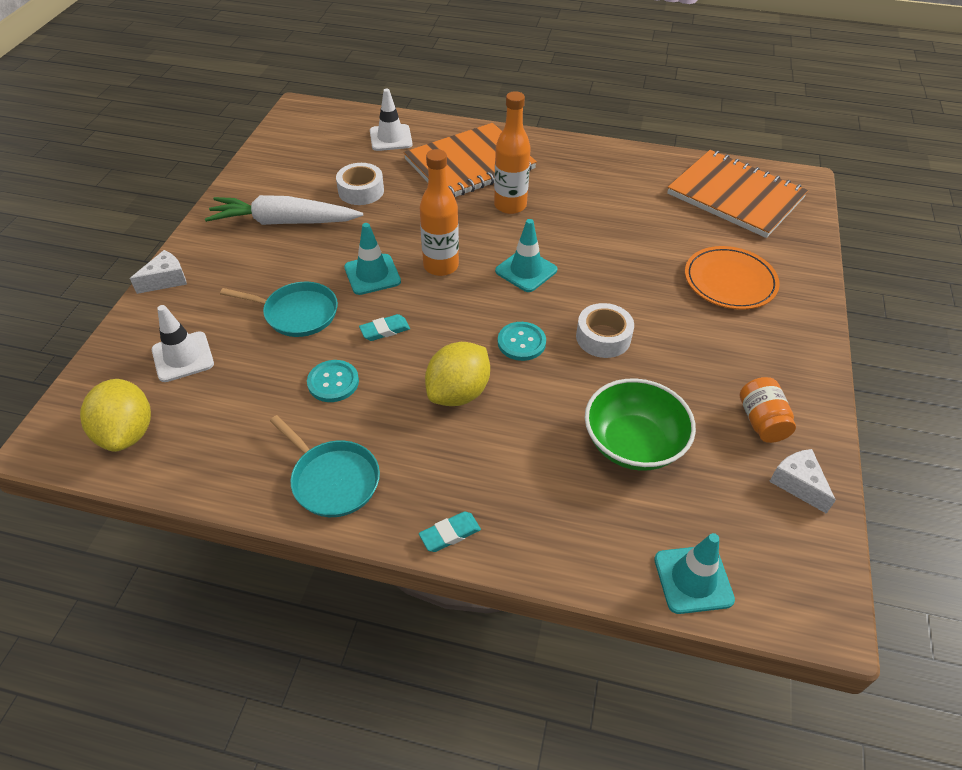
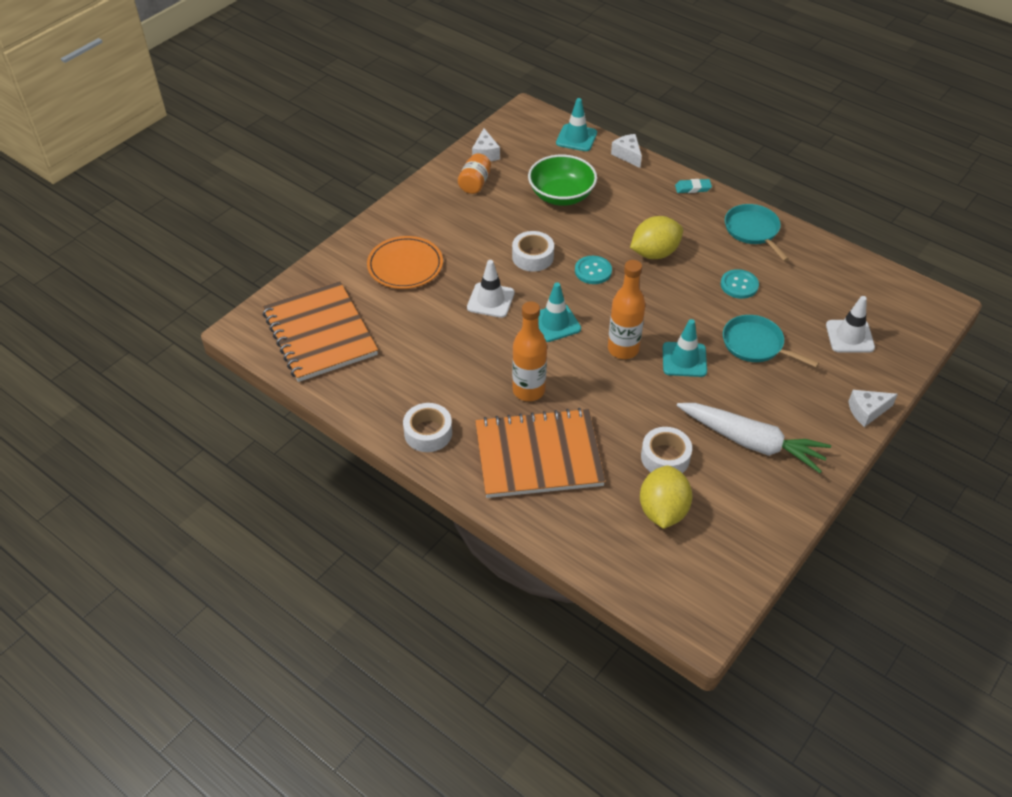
camera: 155 degrees left, 0 degrees up
(127, 433) = (887, 295): yellow lemon -> yellow lemon (662, 511)
(385, 330) = (690, 310): turquoise eraser -> none
(391, 138) = (606, 527): white traffic cone -> white traffic cone (490, 300)
(570, 155) = (428, 433): none -> white tape
(587, 571) = (627, 155): none -> white cheese

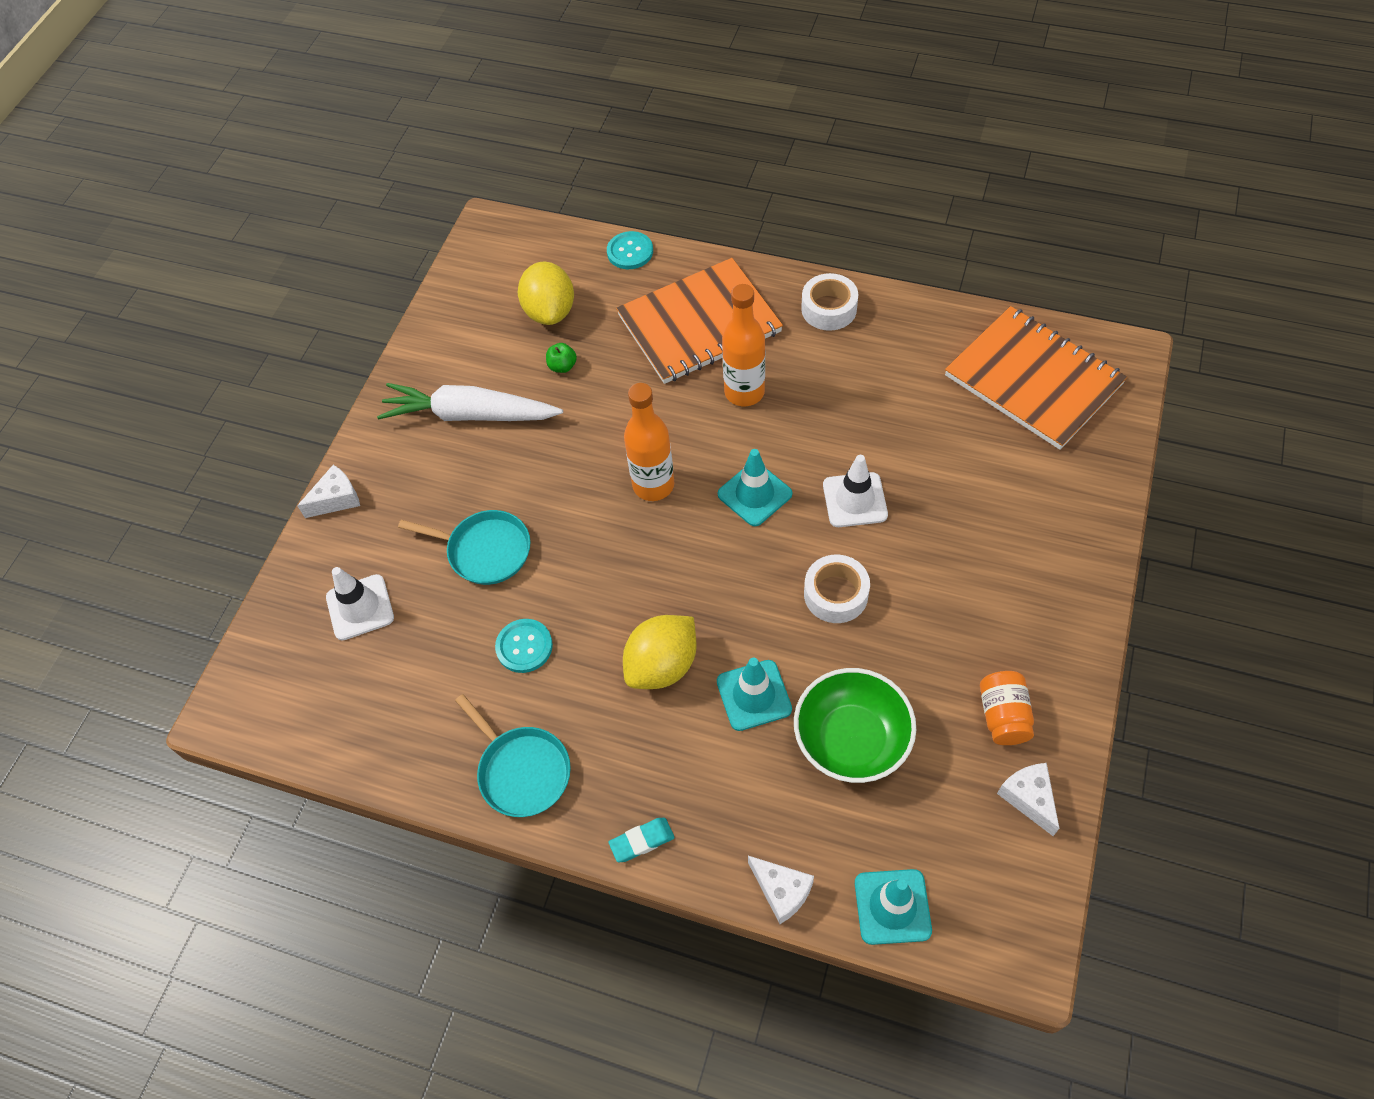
camera: 165 degrees right, 10 degrees up
(405, 265) = (1001, 516): orange plate -> none
(593, 271) = (739, 599): turquoise button -> turquoise button (630, 252)
(665, 457) = (562, 366): white tape -> green apple
(684, 360) = (572, 496): turquoise traffic cone -> turquoise traffic cone (754, 695)

